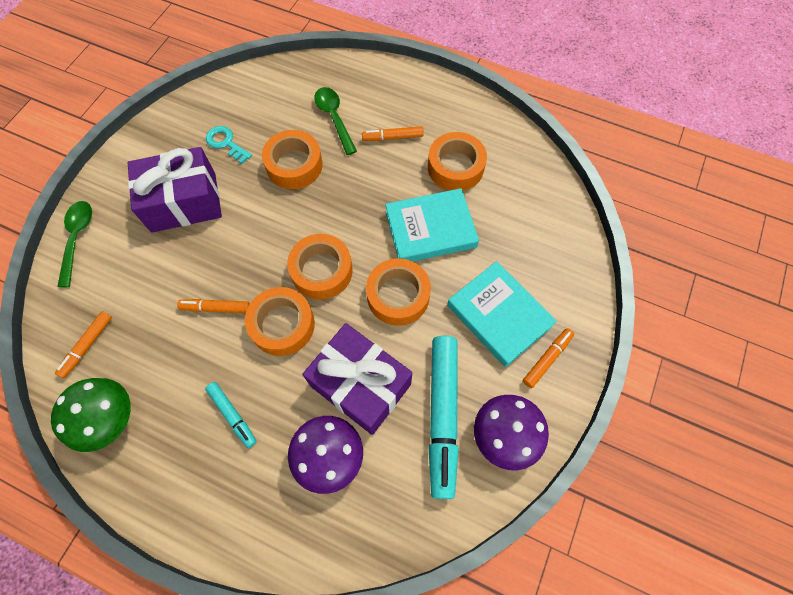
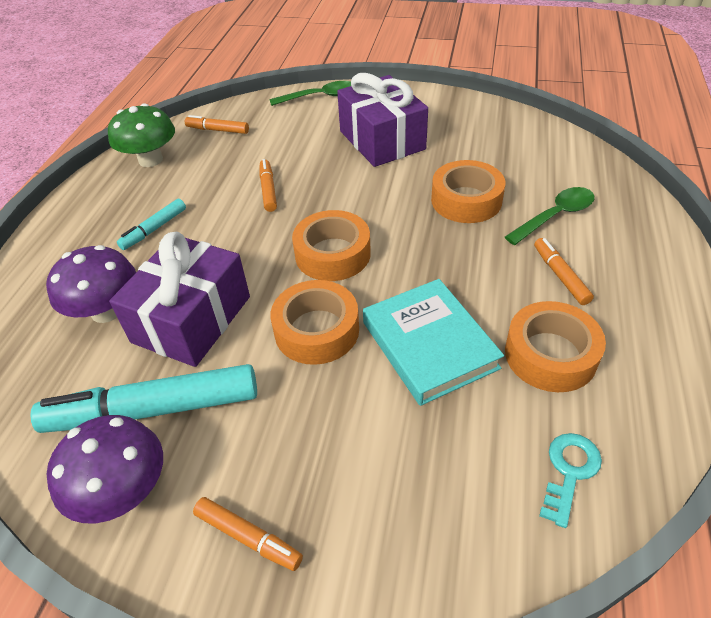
camera: 80 degrees right, 20 degrees down
(226, 143) = (467, 147): turquoise key -> turquoise key (569, 471)
(282, 324) = (258, 239): orange tape -> none
(499, 315) = (312, 455): turquoise book -> none

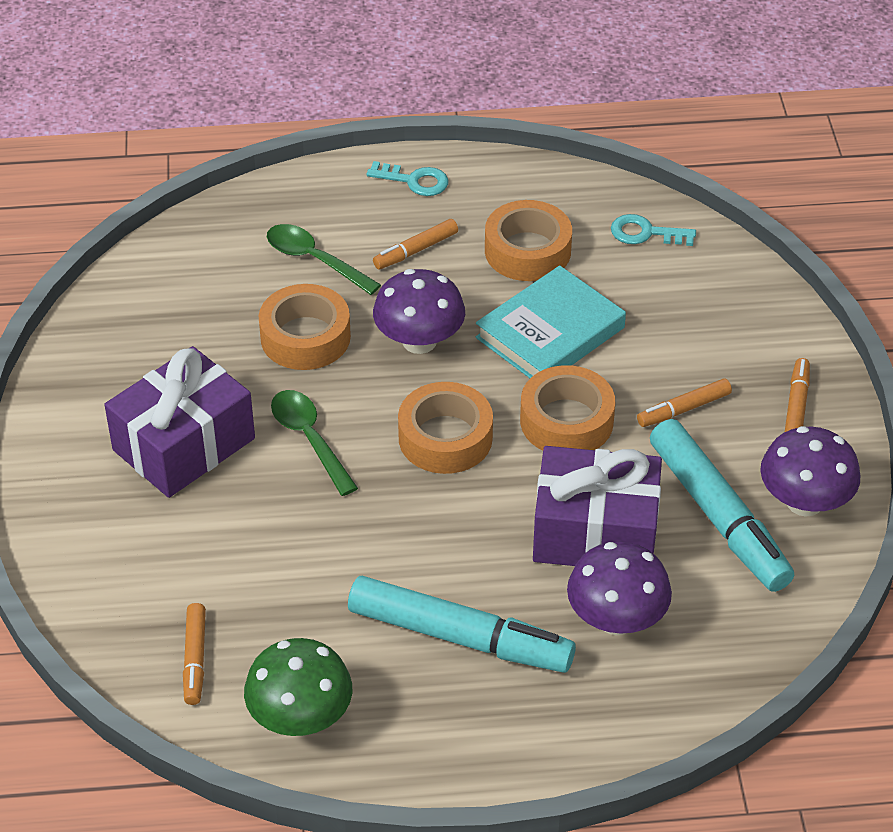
camera: 110 degrees left, 0 degrees up
(154, 229) = (460, 637): turquoise marker -> turquoise marker, size x2.04
(268, 190) = (338, 539): orange marker -> orange marker (683, 409)
(320, 97) = (64, 552): green spoon -> green spoon (309, 439)
(444, 258) = (419, 341): none -> purple mushroom
(664, 292) = (414, 181): none -> turquoise key

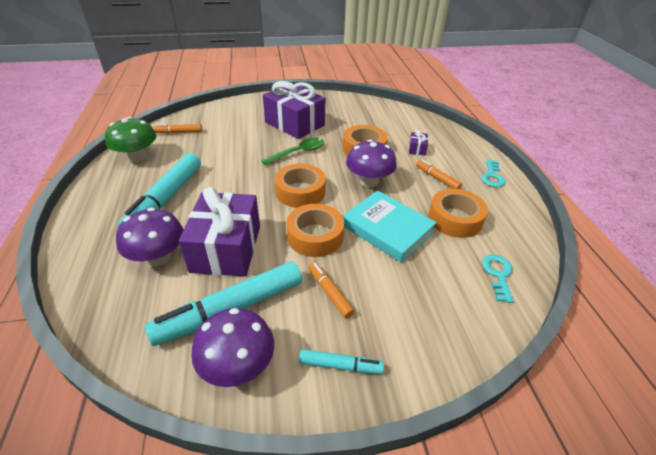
camera: 85 degrees right, 5 degrees down
(314, 260) = (417, 149): green spoon -> purple gift
(796, 405) = (340, 365): orange marker -> turquoise marker

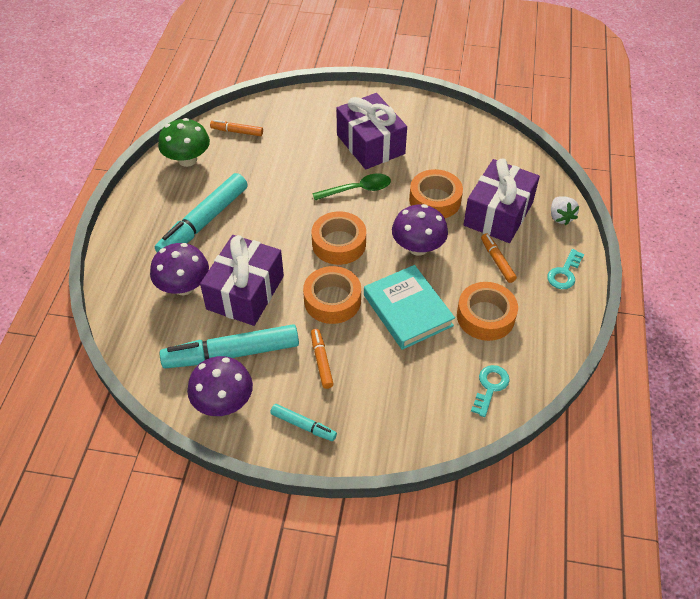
camera: 20 degrees right, 10 degrees up
(417, 149) = (498, 214): purple gift -> purple gift, size x2.50
(462, 143) = (560, 217): none -> white strawberry

